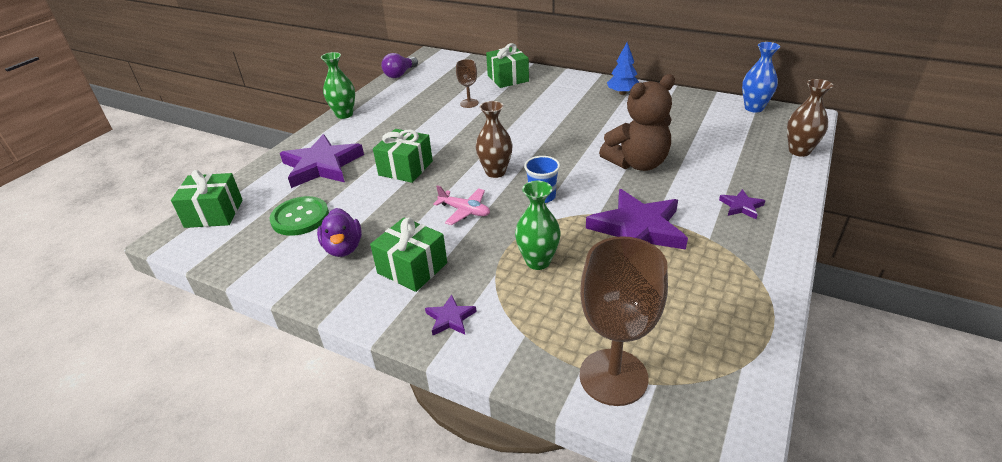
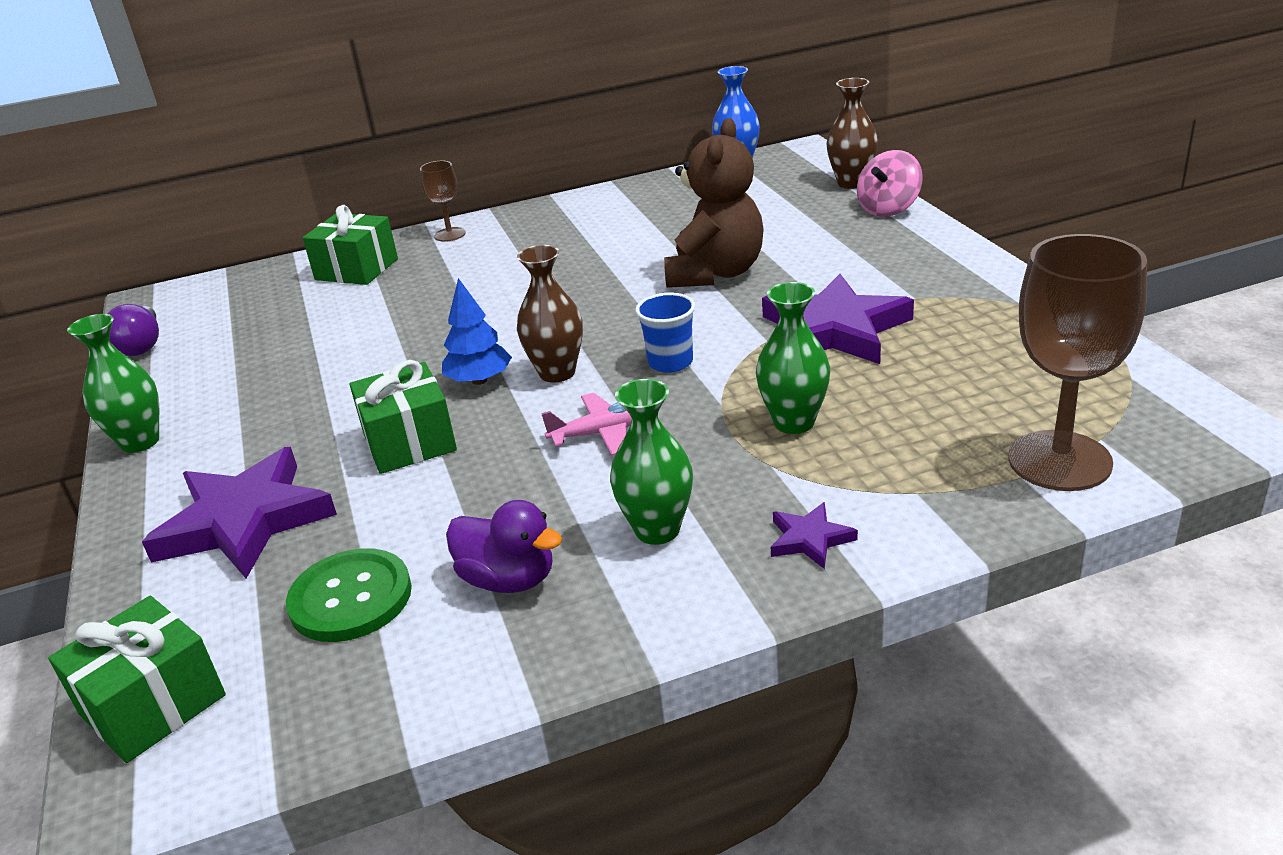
camera: 45 degrees left, 5 degrees down
(412, 268) = (657, 530): green gift -> green vase
(469, 103) = (353, 323): brown goblet -> brown goblet (450, 234)
(622, 93) = (558, 215): blue tree -> blue tree (479, 380)
(741, 206) = (891, 255): purple star -> none
(791, 178) = (888, 209): none -> pink spinning top

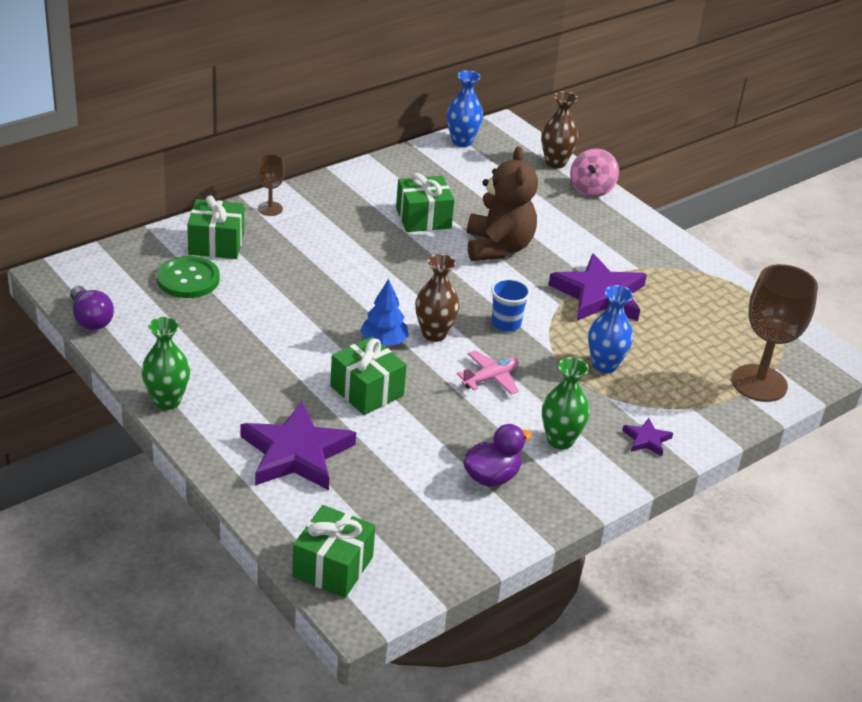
camera: 25 degrees left, 5 degrees up
(350, 598) = (404, 496): green button -> green button (188, 279)
(509, 579) = (492, 477): purple duck -> purple duck turned 45 degrees counterclockwise
(634, 242) = (423, 218): none -> green gift
(794, 422) = (604, 365): green vase -> blue vase

